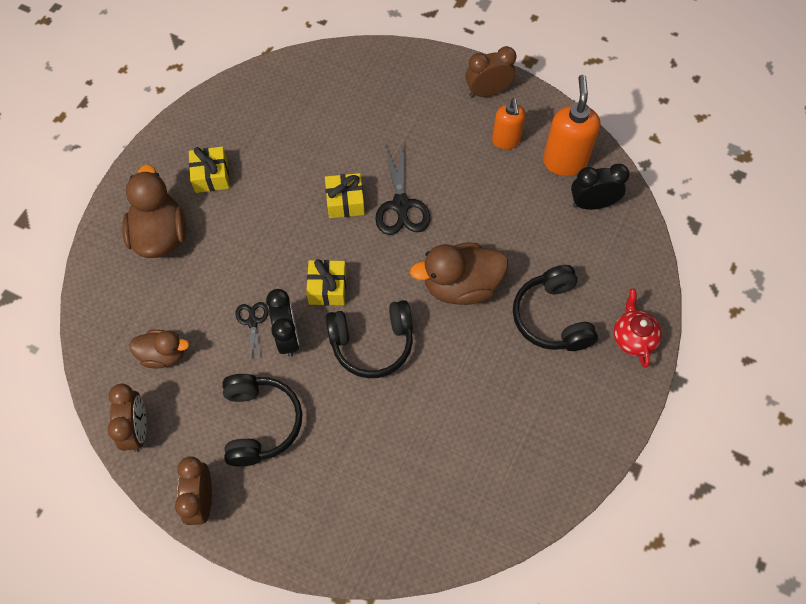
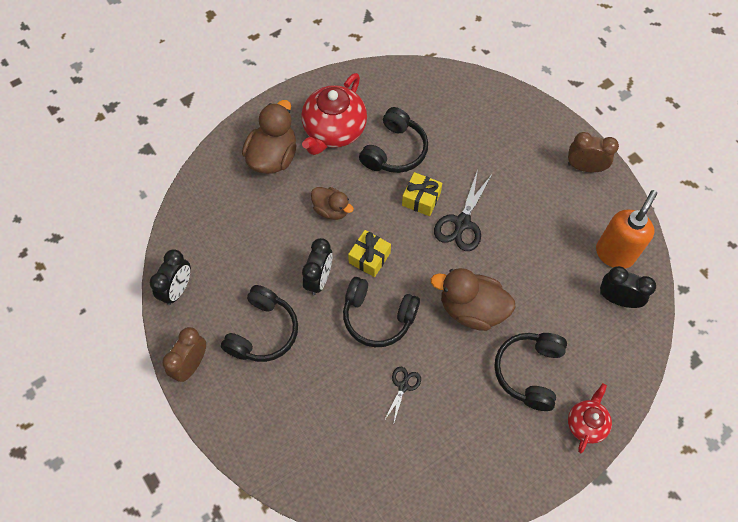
camera: 30 degrees right, 0 degrees up
(137, 429) = (177, 289): brown clock -> black clock
(163, 355) = (225, 245): brown duck -> brown duck (331, 210)
(211, 176) = (334, 131): yellow gift -> red teapot
(252, 321) = (301, 254): black scissors -> black scissors (403, 386)
(288, 166) = (395, 151): none -> black headphones
(506, 141) = (576, 213): orange soap dispenser -> none

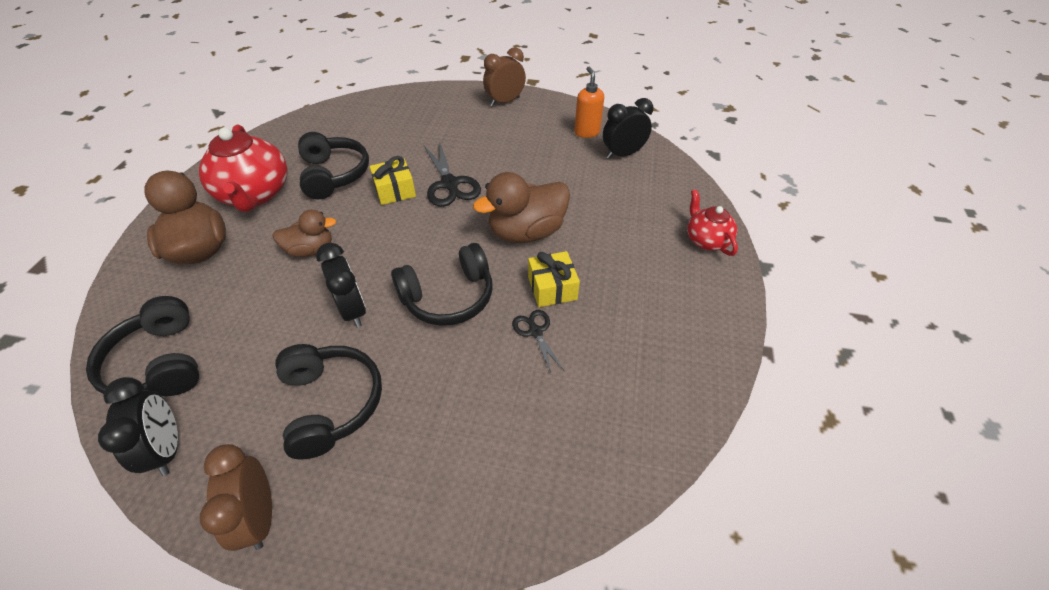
camera: 45 degrees left, 15 degrees down
(369, 258) = (390, 259): yellow gift -> yellow gift (552, 288)
(529, 372) = (623, 239): black headphones -> black headphones (159, 363)
(614, 253) = (586, 132): orange soap dispenser -> orange soap dispenser, size x0.65

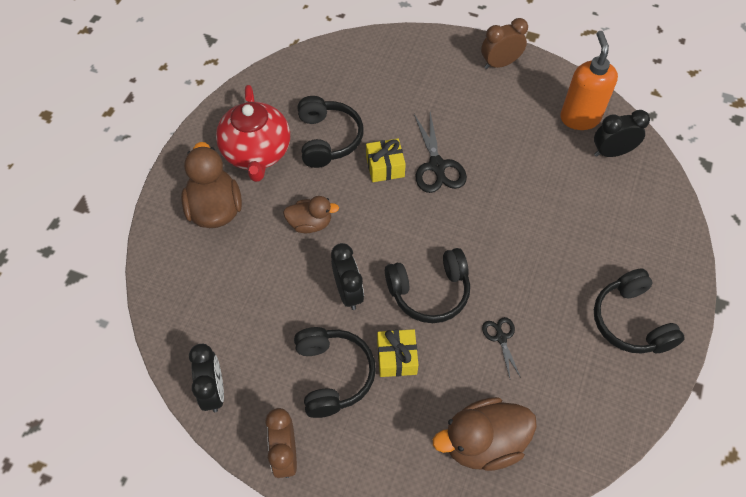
camera: 10 degrees right, 10 degrees up
(159, 363) = (197, 317): black headphones -> black headphones (630, 321)
(526, 232) = (504, 233): brown duck -> brown duck (483, 443)
(552, 288) = (520, 297): yellow gift -> yellow gift (396, 358)
(586, 132) = (579, 118): orange soap dispenser -> orange soap dispenser, size x1.54
(706, 240) = (672, 267): red teapot -> none

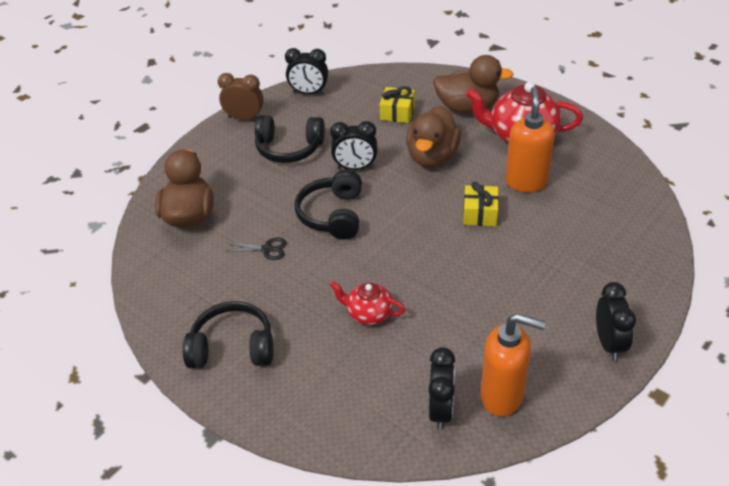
camera: 110 degrees right, 15 degrees down
(310, 223) = (432, 157): brown duck -> brown duck, size x1.65
(328, 139) = (526, 182): black headphones -> orange soap dispenser
(396, 358) = (284, 183): yellow gift -> yellow gift (397, 113)
(437, 166) = (468, 251): black scissors -> none
(500, 64) = (608, 343): brown clock -> black clock
(542, 224) = (368, 313): none -> red teapot

